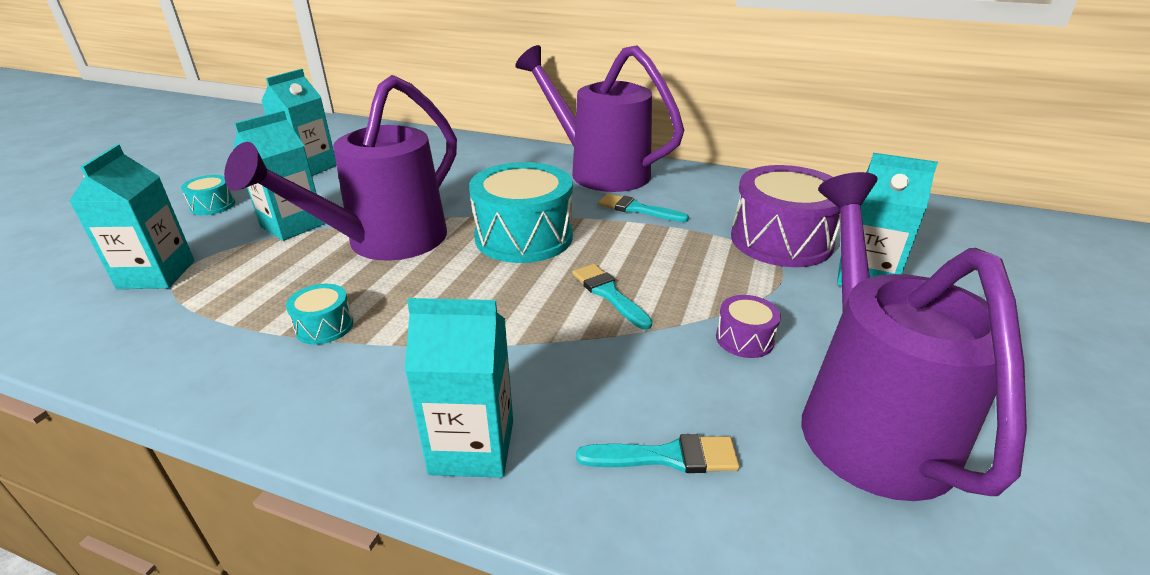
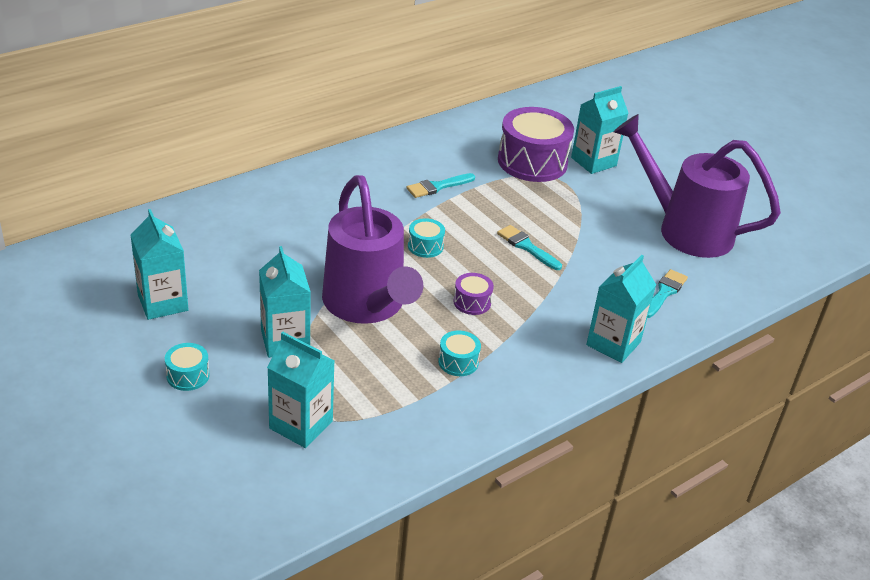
camera: 60 degrees left, 5 degrees up
(524, 237) = (425, 246): turquoise drum -> turquoise drum, size x0.45
(600, 171) = (359, 171): purple watering can -> none
(608, 294) = (527, 247): turquoise brush -> turquoise brush turned 45 degrees clockwise
(744, 339) = (607, 228): purple drum -> purple drum (472, 302)

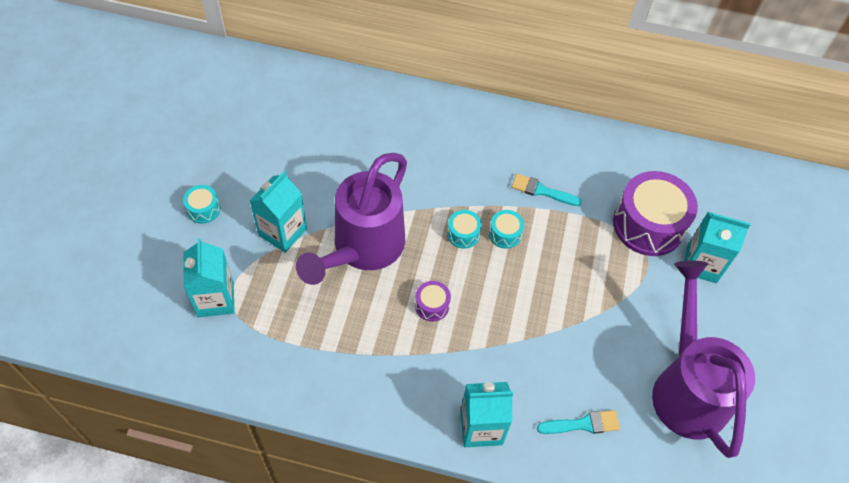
camera: 50 degrees right, 20 degrees up
(163, 303) = (254, 145): turquoise carton -> none
(458, 362) = (359, 342): turquoise drum -> turquoise drum (505, 234)
(527, 247) = (534, 295): turquoise brush -> none

